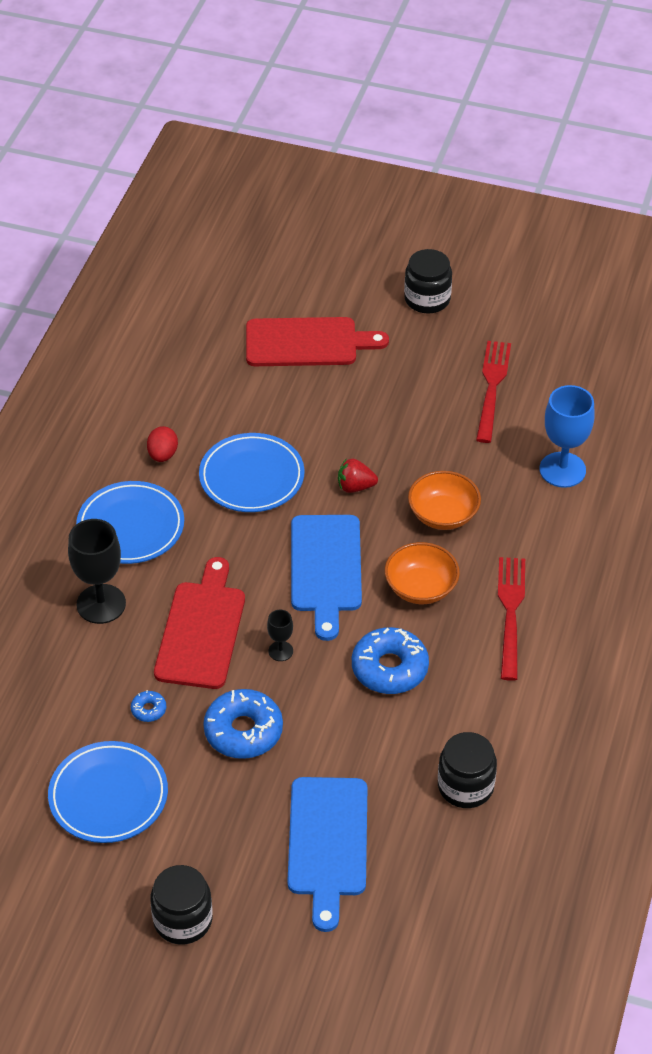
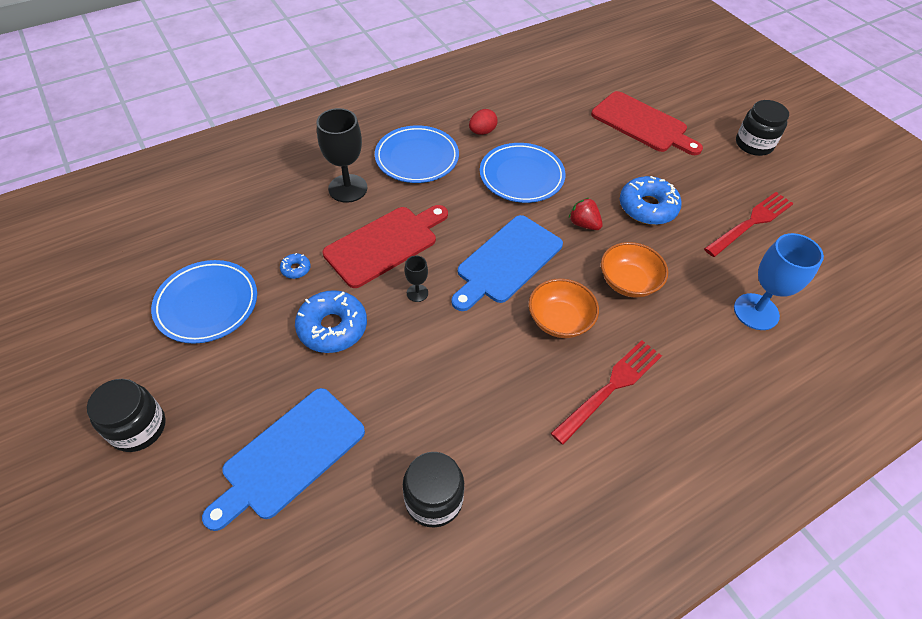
camera: 40 degrees right, 5 degrees up
(389, 668) = (476, 360): blue donut -> blue donut (647, 207)

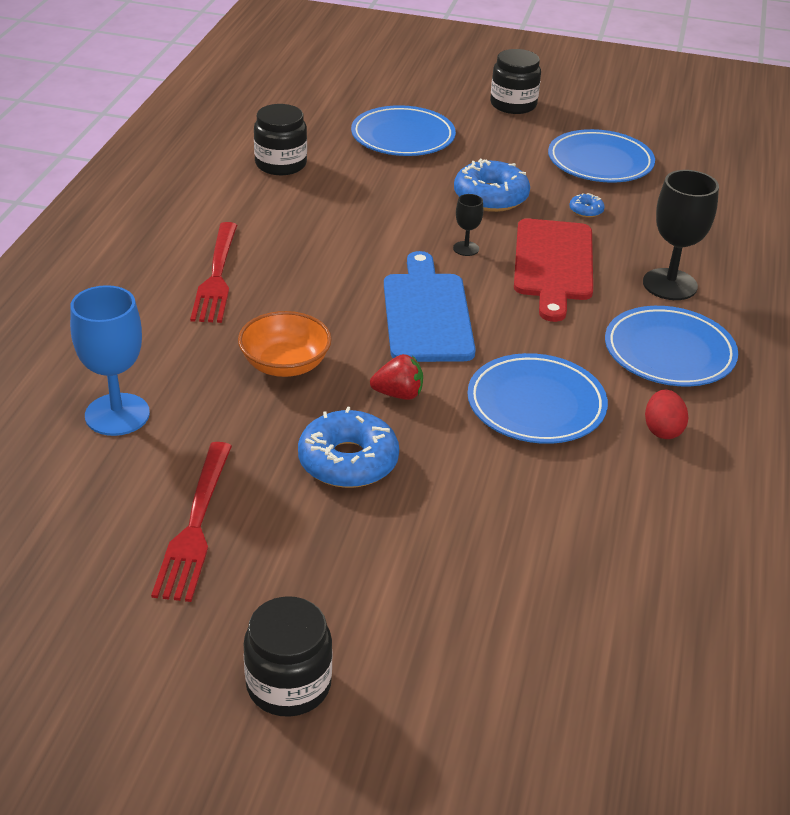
camera: 135 degrees right, 15 degrees down
(289, 456) = (403, 137): blue cutting board -> blue plate
(559, 320) = (316, 297): orange bowl -> none
(642, 124) = (493, 596): red cutting board -> none

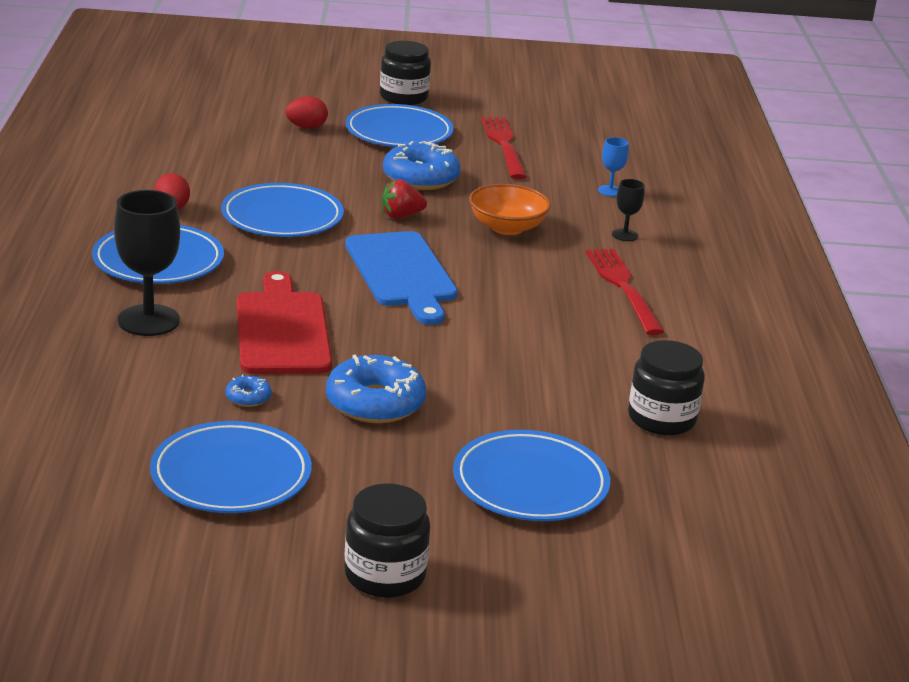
camera: 165 degrees right, 10 degrees down
(117, 414) = (610, 191): blue goblet -> blue goblet, size x0.50
(337, 572) = (399, 132): none -> blue plate
(466, 248) = (385, 337): black goblet -> black goblet (625, 235)
(475, 598) = (306, 127): none -> red egg

